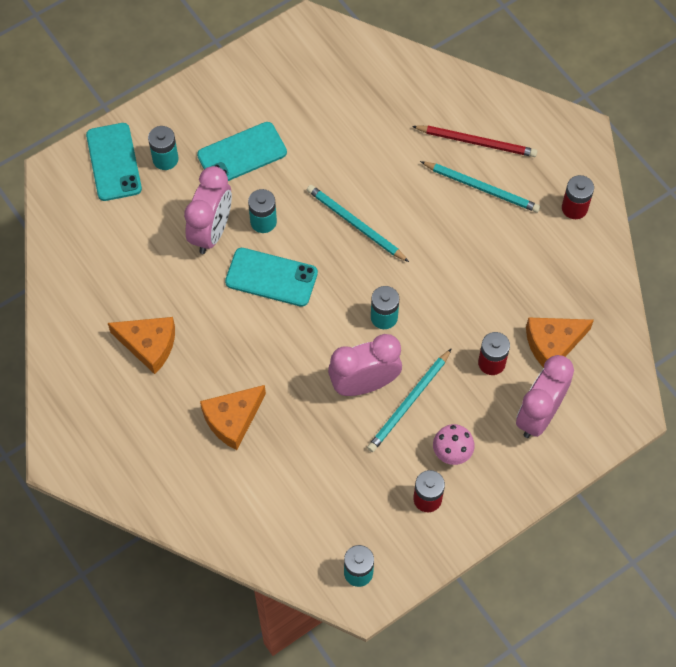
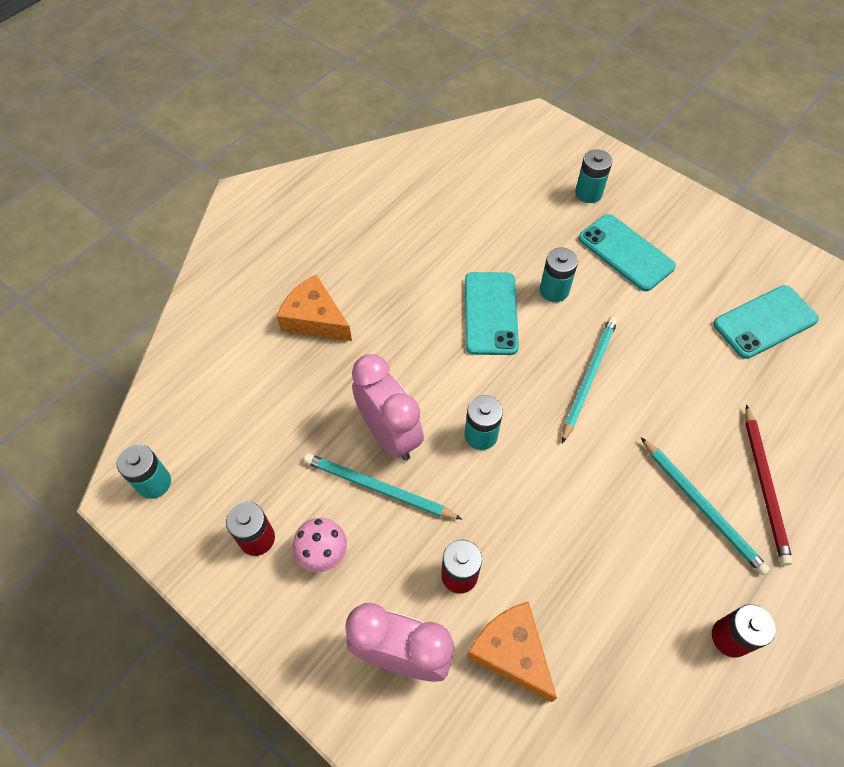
camera: 75 degrees right, 5 degrees down
(114, 162) = (566, 156): turquoise phone -> turquoise phone (765, 322)
(149, 345) = (379, 230): orange cheese -> none
(211, 231) = (523, 249): pink clock -> none
(482, 188) = (702, 507): turquoise pencil -> turquoise pencil turned 45 degrees counterclockwise

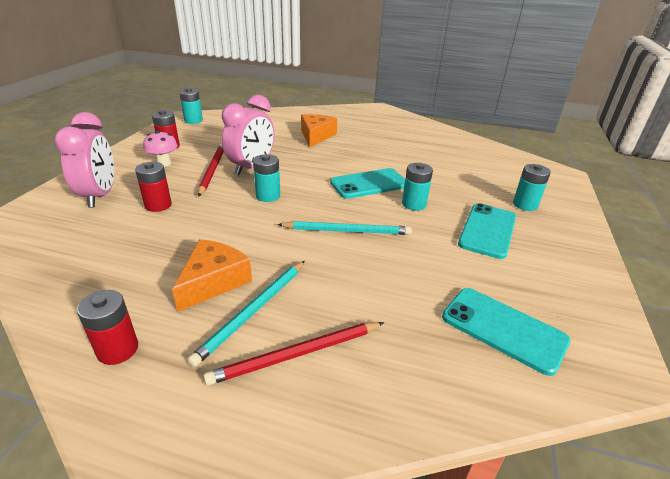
camera: 65 degrees right, 25 degrees down
(378, 488) = (212, 170): turquoise pencil -> red pencil
(511, 652) = (102, 233): orange cheese -> orange cheese (213, 281)

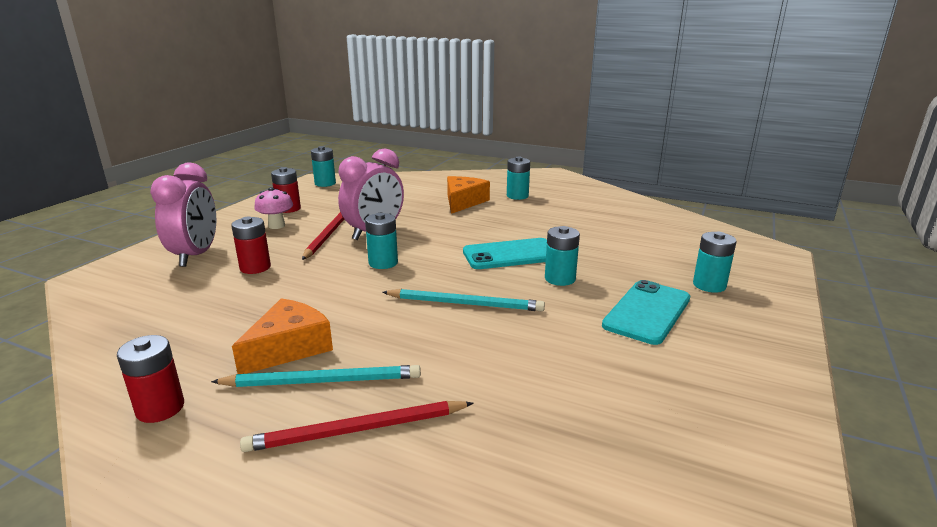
camera: 10 degrees right, 10 degrees down
(253, 311) = (323, 381): turquoise pencil -> turquoise pencil turned 135 degrees counterclockwise
(357, 129) = (517, 196): none -> turquoise battery
(503, 329) = (629, 423): turquoise phone -> none

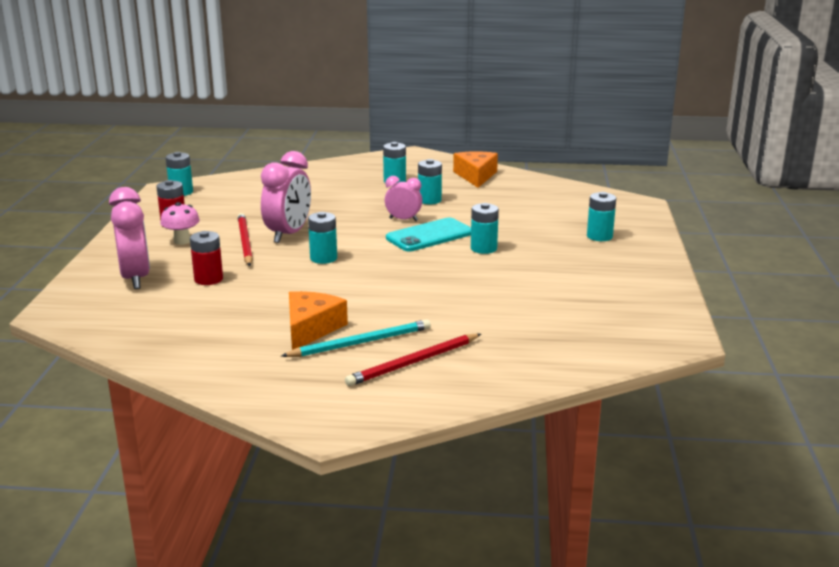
camera: 20 degrees left, 0 degrees up
(160, 408) = (257, 378): red battery -> none
(463, 202) = (347, 194): orange cheese -> orange cheese (476, 176)
(465, 304) = (422, 278): turquoise pencil -> none
(497, 234) = (403, 219): none -> pink clock
(538, 218) = (429, 200): none -> turquoise battery
(647, 312) = (563, 262): turquoise phone -> none

